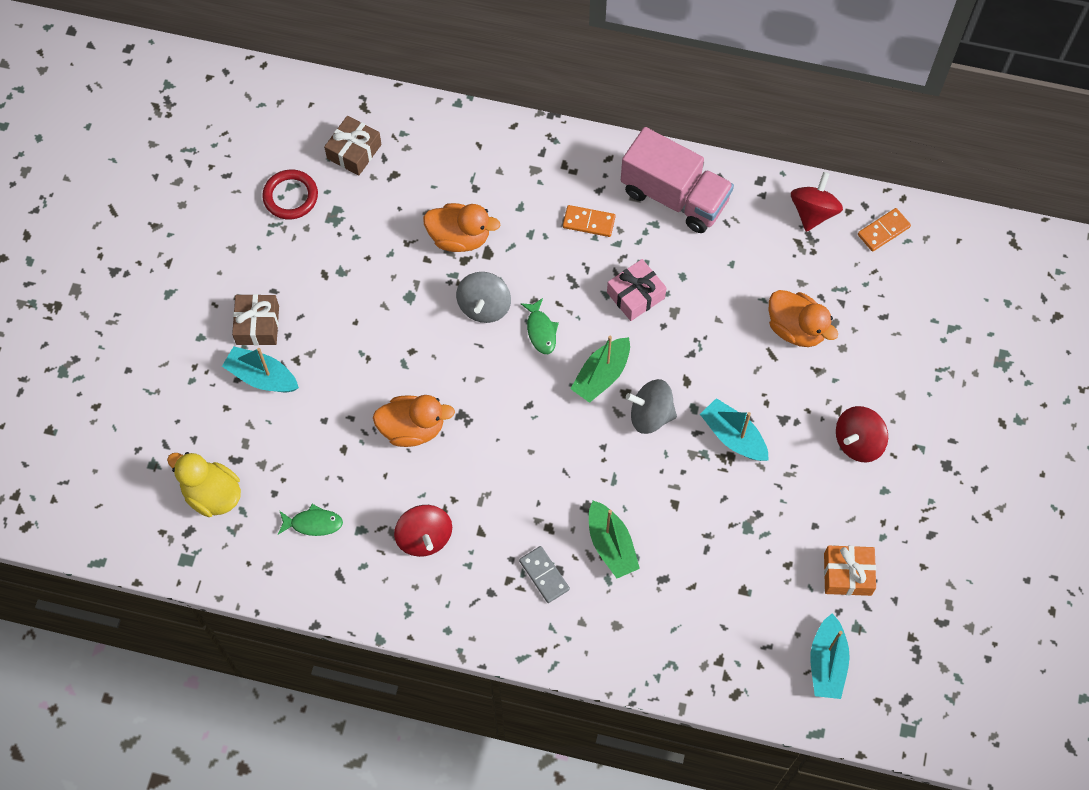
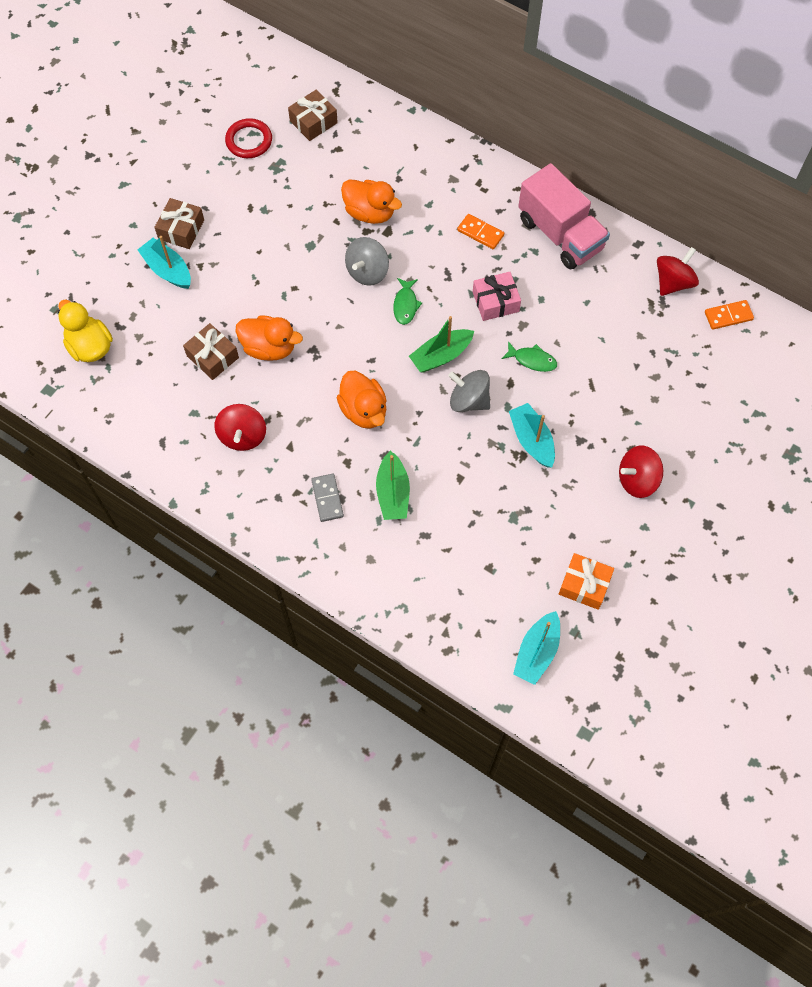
camera: 20 degrees right, 0 degrees up
(313, 523) = (159, 395): green fish -> green fish (532, 360)
(354, 460) = (212, 357): none -> brown gift
(796, 329) = (621, 371): orange duck -> orange duck (364, 410)

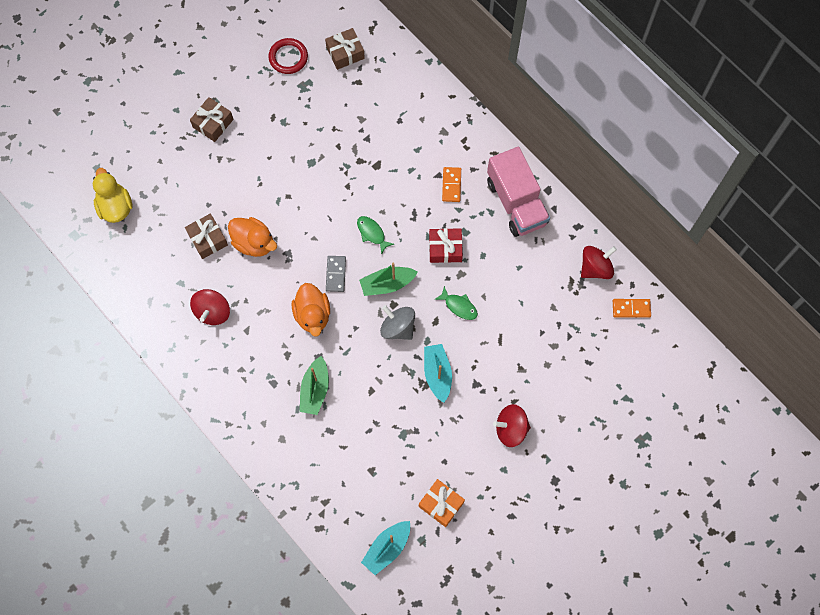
camera: 15 degrees right, 5 degrees up
(168, 270) = (193, 156): turquoise boat -> none
(327, 498) = (263, 380): grey domino -> grey domino (335, 274)
(367, 272) = (350, 197): grey spinning top -> none
(370, 212) = (367, 145): orange duck -> none
(405, 305) = (372, 233): green fish -> green fish turned 120 degrees clockwise
(480, 233) = (451, 185): orange domino -> orange domino turned 45 degrees clockwise
(495, 302) = (445, 248): pink gift -> red gift

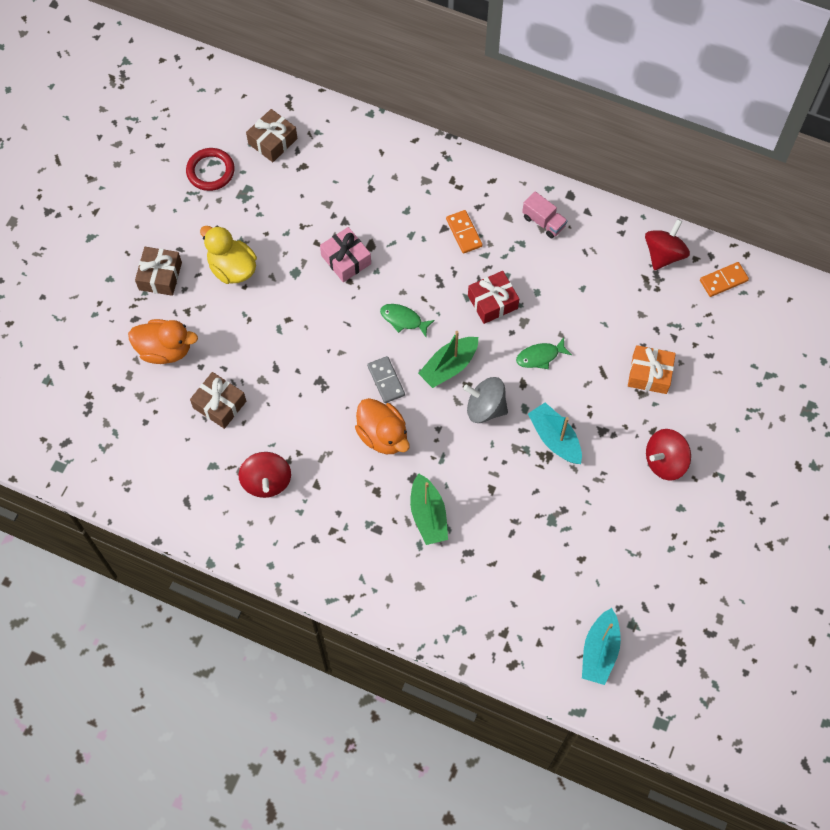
camera: 25 degrees left, 5 degrees down
(115, 207) = (92, 414): yellow duck -> yellow duck (232, 268)
(254, 243) = (275, 386): orange duck -> orange duck (165, 350)
(353, 168) = (346, 259): none -> pink gift
(441, 504) = (633, 576): orange gift -> orange gift (649, 374)
(459, 306) = (540, 356): green fish -> green fish turned 150 degrees clockwise
(516, 202) = (543, 222): pink truck -> pink truck, size x0.47

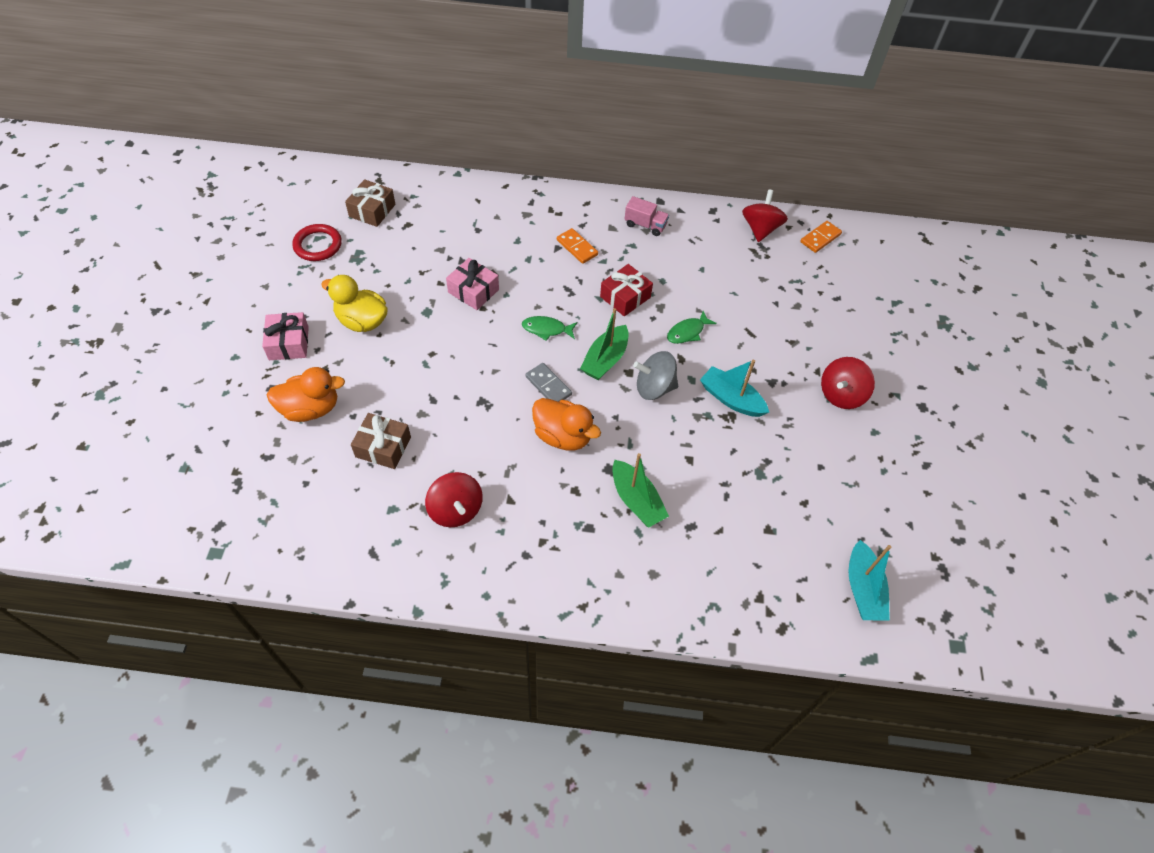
camera: 20 degrees left, 10 degrees down
(160, 276) = (289, 343): brown gift -> pink gift
(649, 374) = (792, 324): orange gift -> none

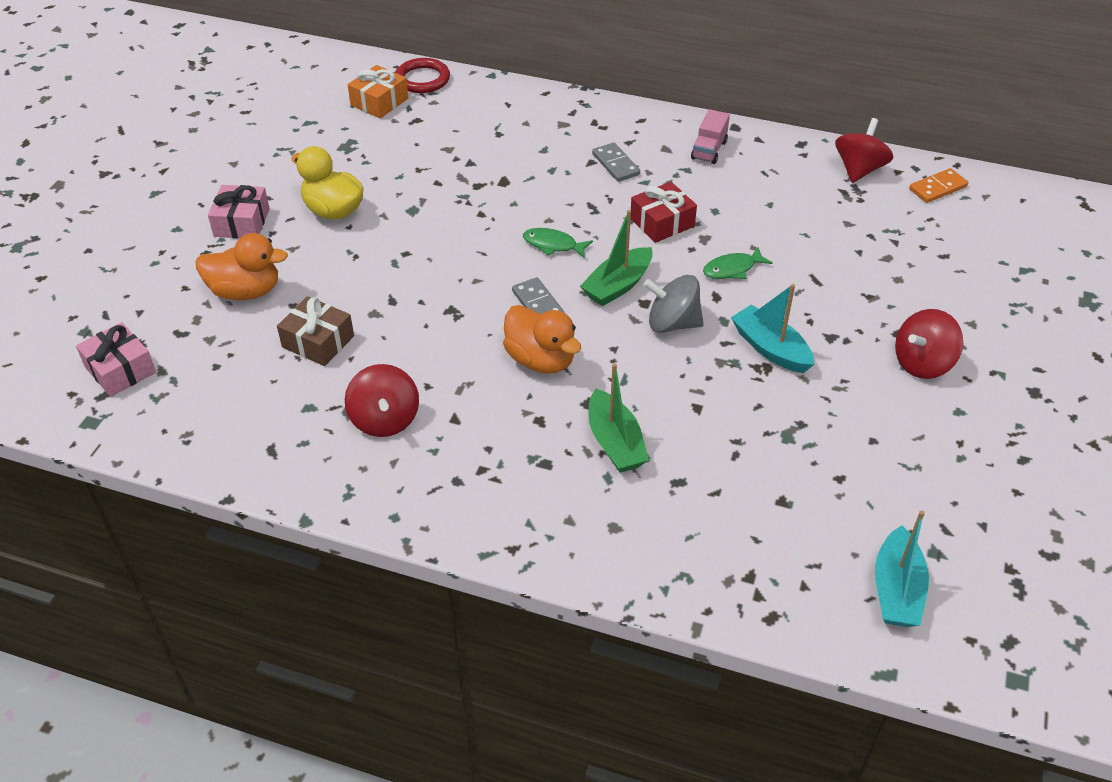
camera: 15 degrees right, 10 degrees down
(318, 245) = (306, 129): red ring -> red ring (422, 79)
(372, 210) = (379, 102): brown gift -> orange gift
(473, 291) = (475, 195): pink gift -> pink gift (120, 370)
(577, 247) = (615, 164): orange domino -> grey domino
(645, 225) = (709, 150): pink truck -> pink truck turned 75 degrees clockwise

